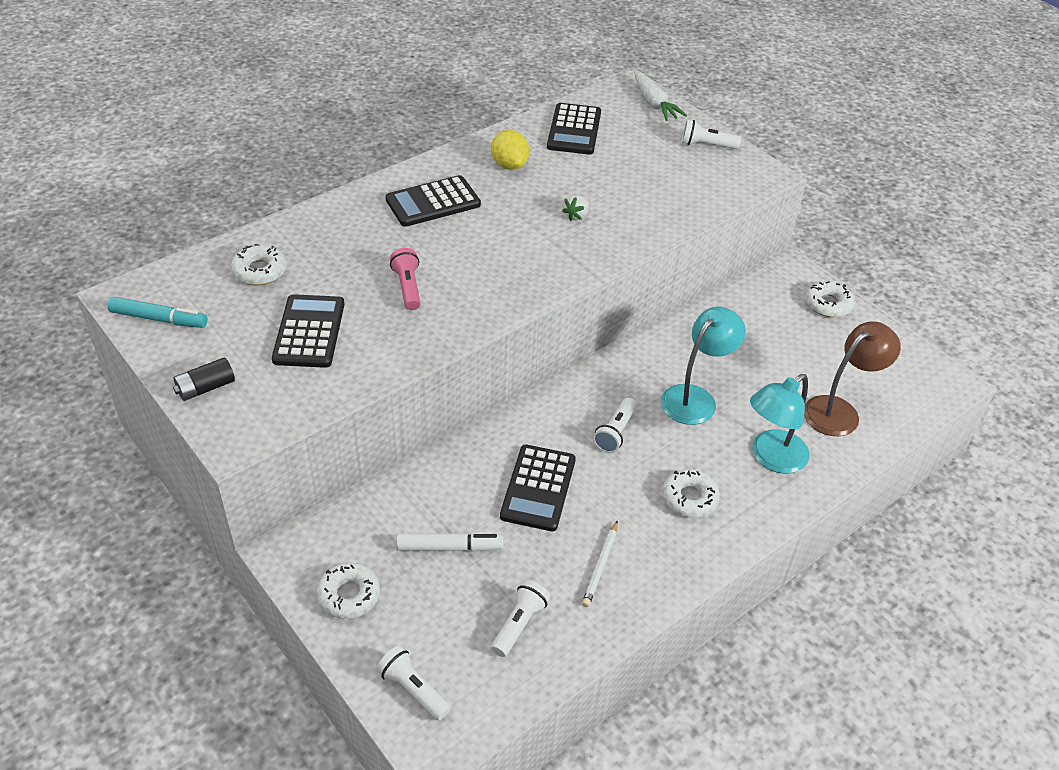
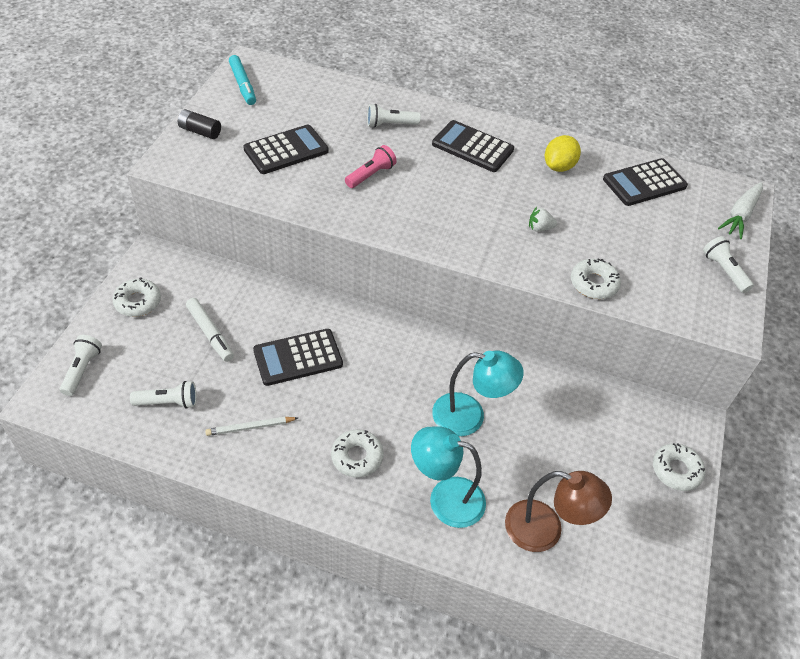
camera: 55 degrees right, 5 degrees up
(259, 271) = (322, 103): white donut -> white donut (593, 283)
(615, 432) = (388, 380): white flashlight -> white flashlight (390, 124)

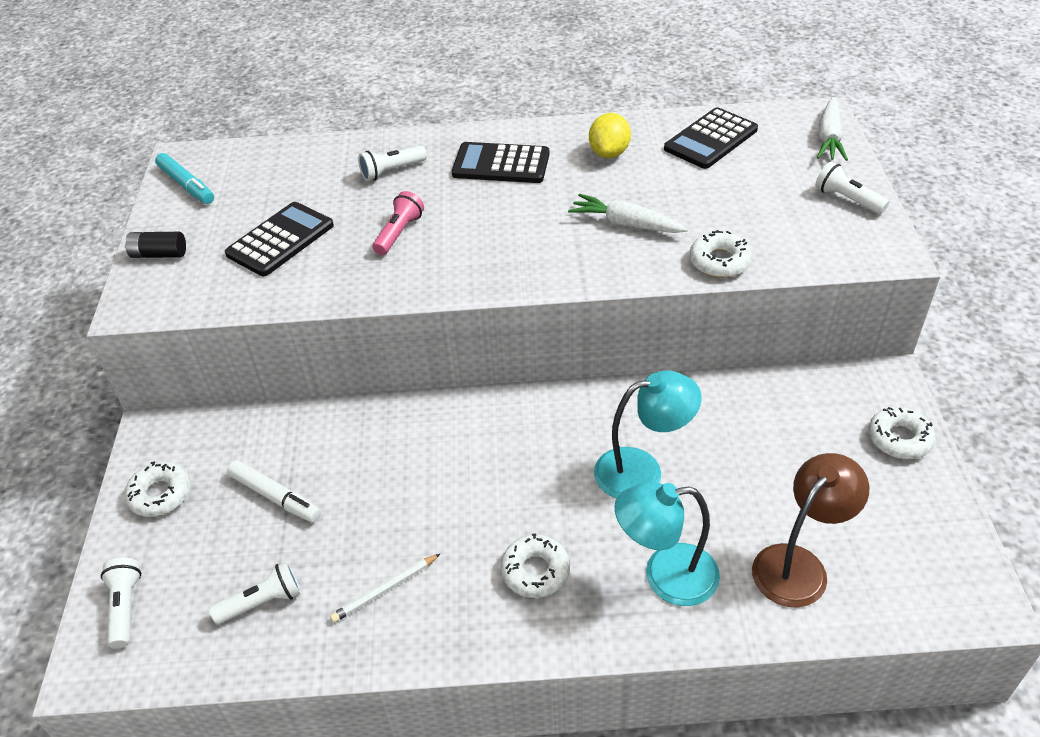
camera: 15 degrees left, 5 degrees down
(298, 357) = (401, 483): black calculator -> none
(539, 228) = (626, 224): white strawberry -> white carrot
(545, 530) = (798, 565): brown lamp -> brown lamp turned 45 degrees counterclockwise

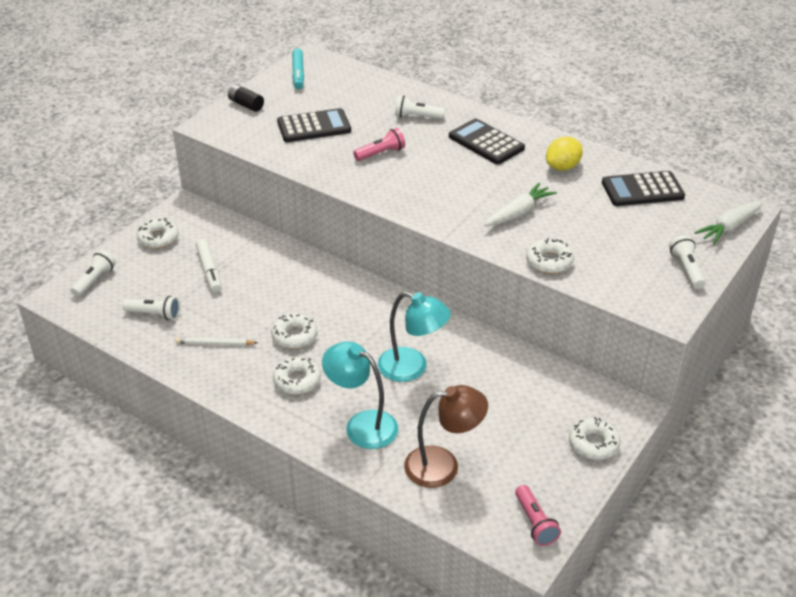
camera: 35 degrees right, 5 degrees down
(472, 516) = (294, 336): none -> white donut
(626, 224) = (519, 212): white carrot -> white carrot turned 75 degrees clockwise
(950, 565) = (535, 523): none -> pink flashlight

